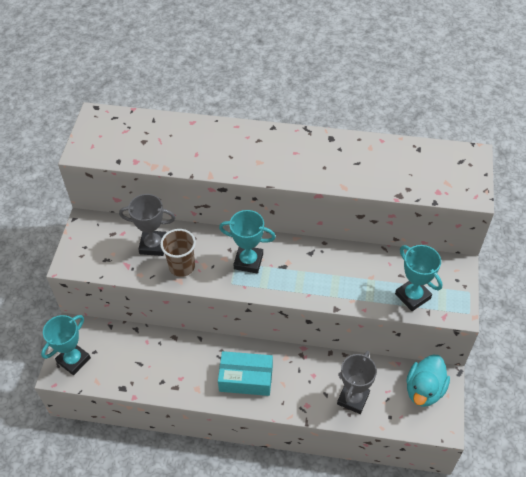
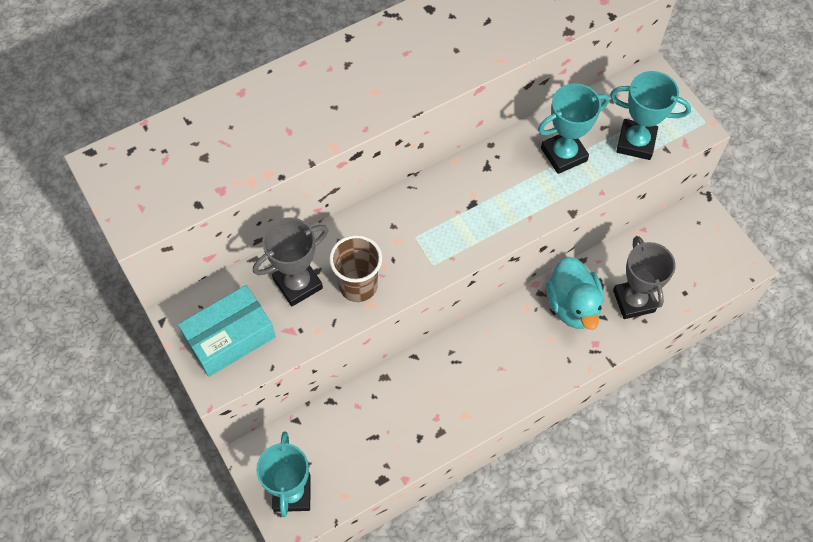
camera: 40 degrees left, 10 degrees up
(246, 378) = (507, 363): turquoise box -> turquoise box (230, 337)
(248, 261) = (428, 225): turquoise trophy -> turquoise trophy (563, 154)
(424, 390) = (692, 239): turquoise duck -> turquoise duck (572, 305)

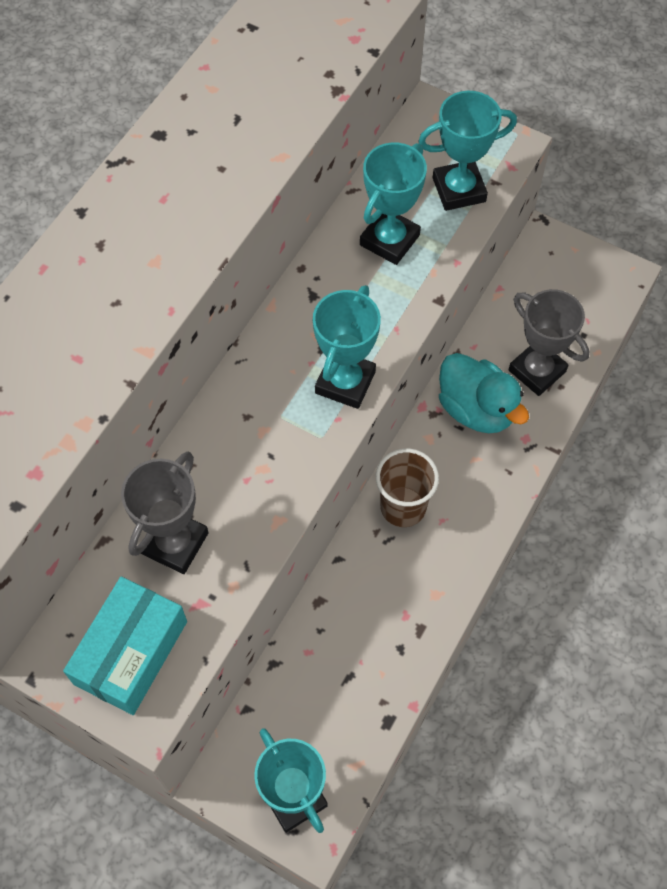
camera: 30 degrees left, 0 degrees up
(358, 285) = (249, 507): brown cup -> brown cup (403, 507)
(472, 236) = (345, 382): none -> turquoise trophy

